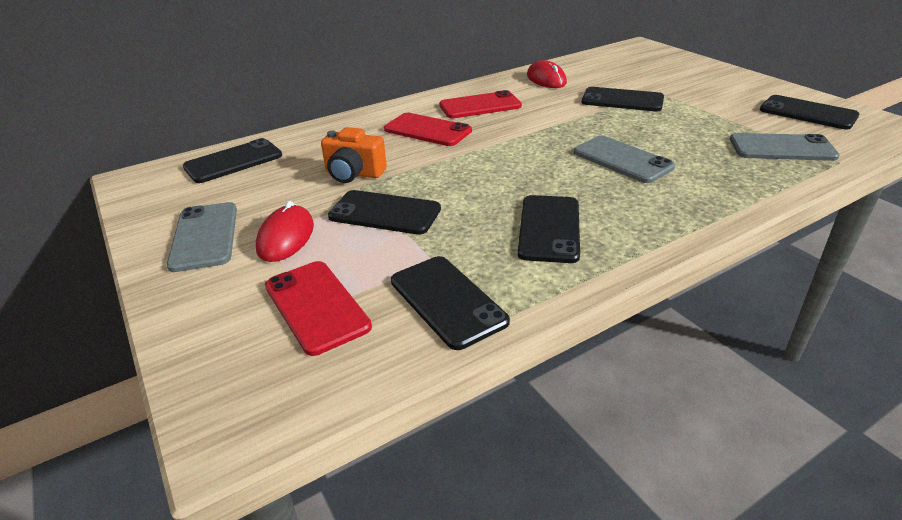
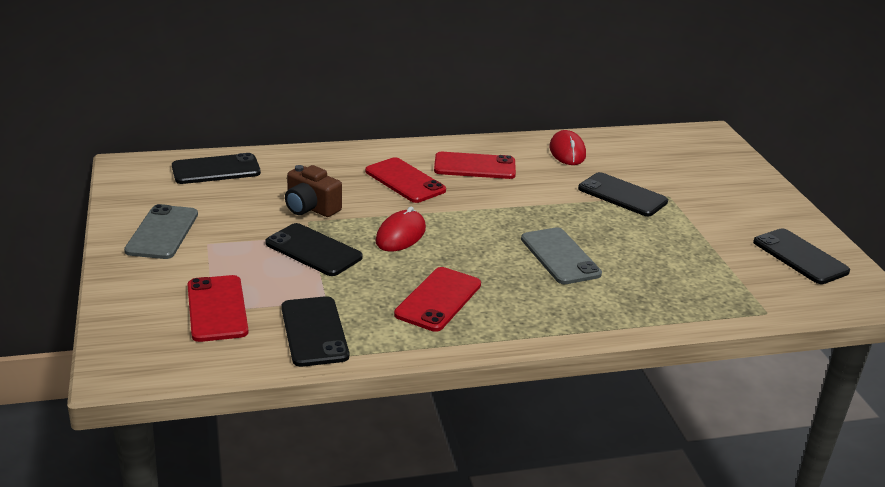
camera: 15 degrees right, 5 degrees down
(286, 237) = (223, 250): red mouse -> red mouse (400, 235)
(354, 174) = (310, 208): orange camera -> brown camera
(549, 228) = (438, 299): black phone -> red phone
(781, 148) = (727, 285): grey phone -> none

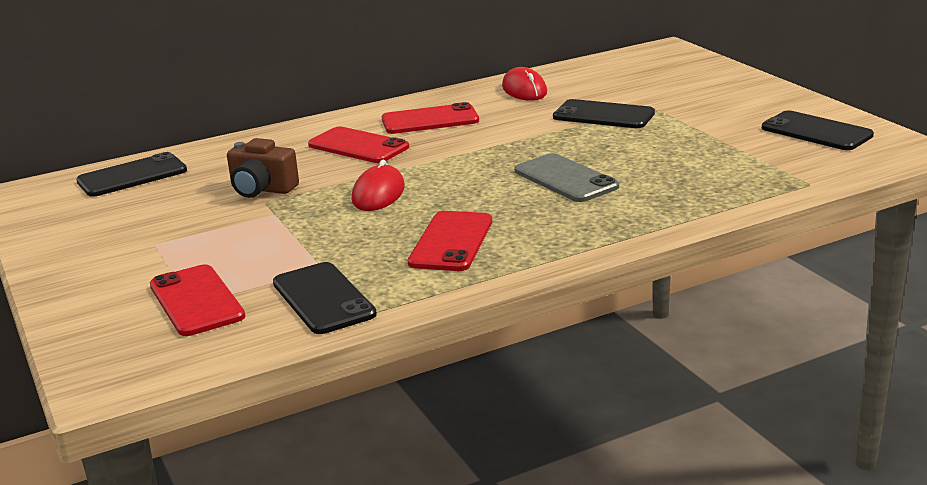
camera: 10 degrees left, 5 degrees down
(162, 232) = (94, 244): grey phone -> none
(313, 250) = (284, 226): black phone -> none

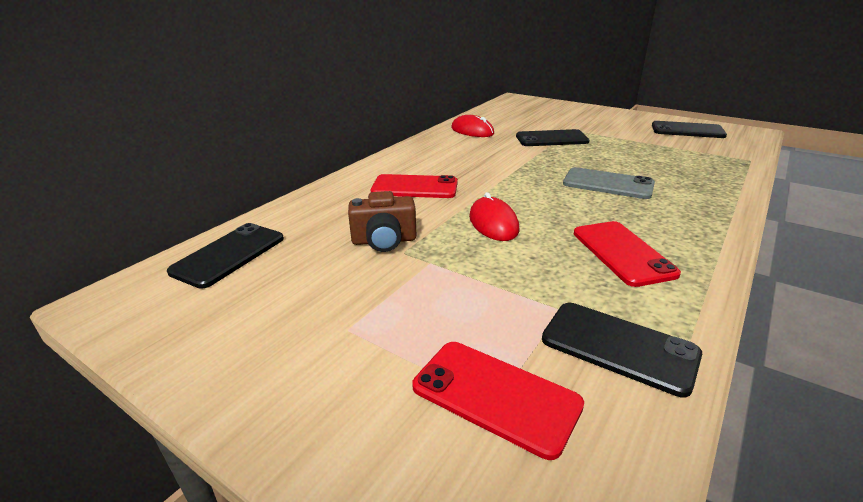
camera: 30 degrees left, 5 degrees up
(430, 120) = (440, 159): red phone -> none

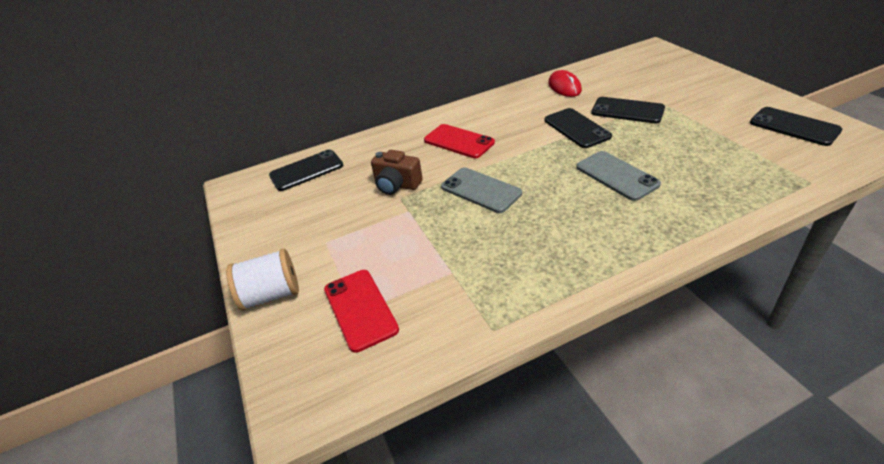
camera: 35 degrees right, 10 degrees up
(325, 433) = (271, 295): none -> white spool
(493, 223) = (481, 190): red mouse -> grey phone
(619, 347) = (457, 309): black phone -> black phone (577, 128)
(622, 253) = (545, 244): red phone -> none

